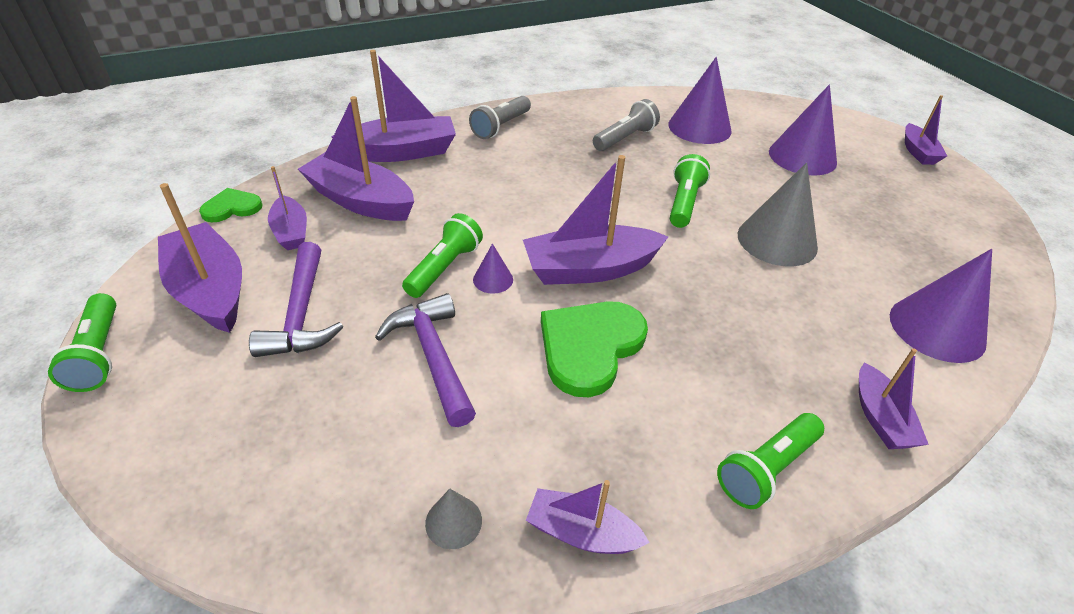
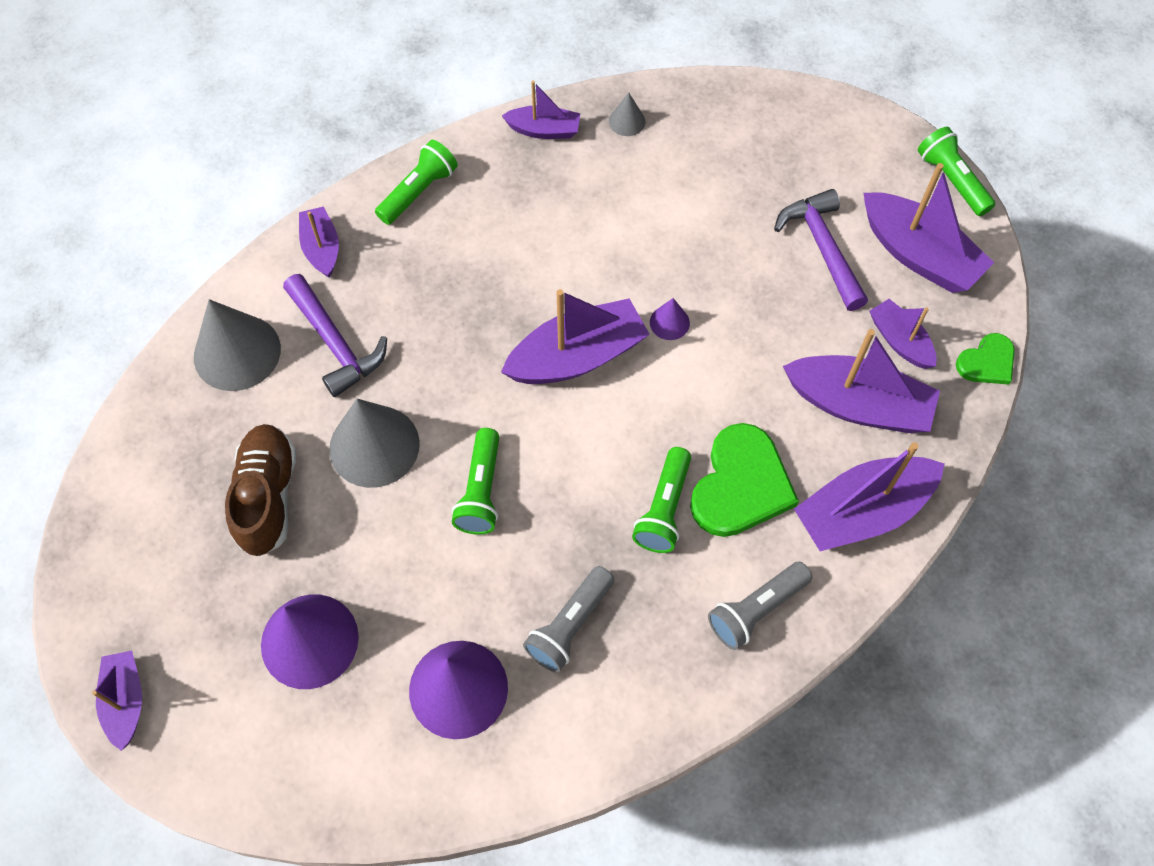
camera: 170 degrees right, 20 degrees up
(433, 356) = (690, 231): purple hammer -> purple hammer (335, 343)
(444, 267) = (722, 327): green flashlight -> green flashlight (664, 509)
(501, 127) = (756, 610): grey flashlight -> grey flashlight turned 150 degrees counterclockwise
(590, 347) = (562, 266): green heart -> green heart (741, 485)
(860, 225) = (267, 496): none -> brown shoe
(937, 328) = (237, 352): purple cone -> grey cone

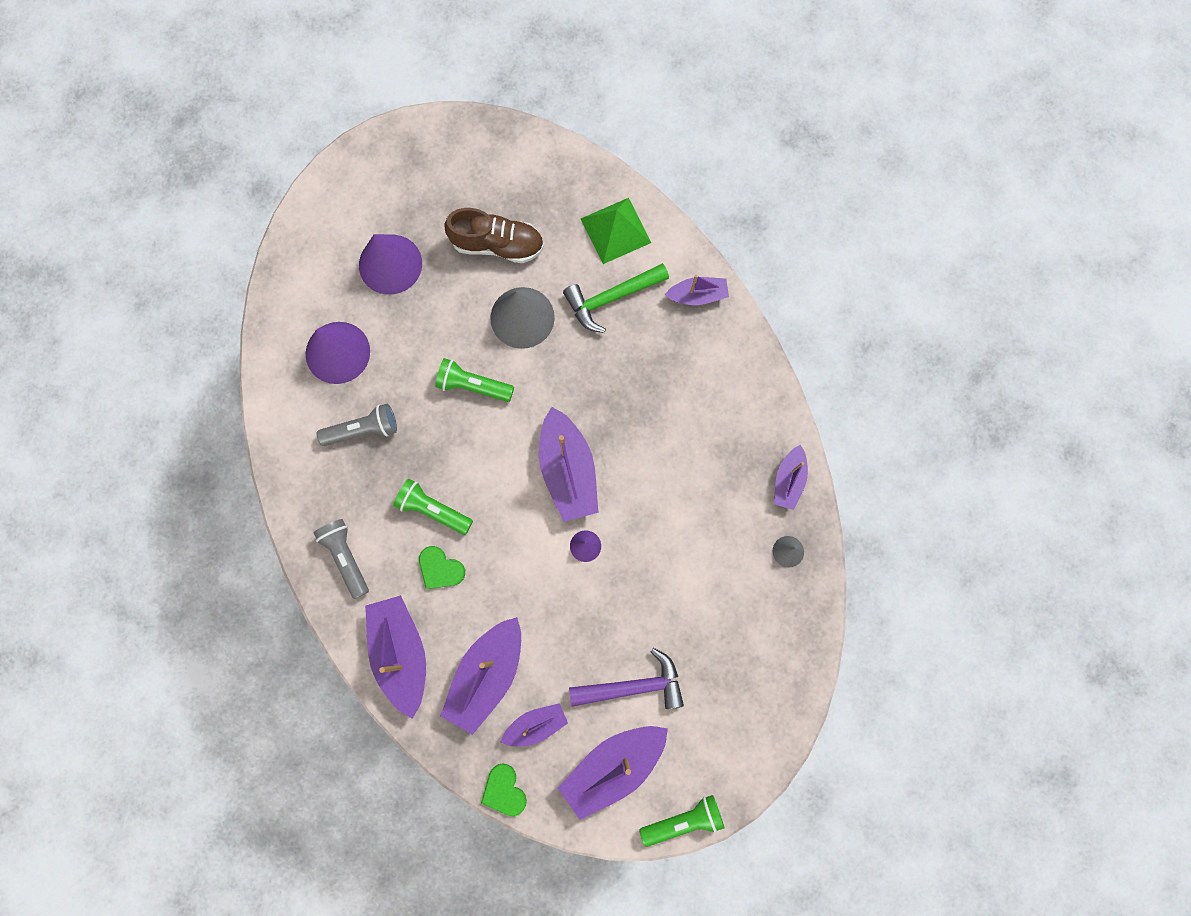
camera: 100 degrees right, 15 degrees up
(126, 701) = (376, 154): purple boat -> none
(237, 352) = (616, 230): grey cone -> green pyramid
(335, 343) = (611, 298): purple hammer -> green hammer
(419, 192) = (740, 373): green flashlight -> none
(570, 626) = (363, 429): grey flashlight -> grey flashlight turned 120 degrees clockwise
(741, 485) = (440, 569): green heart -> green heart, size x0.56

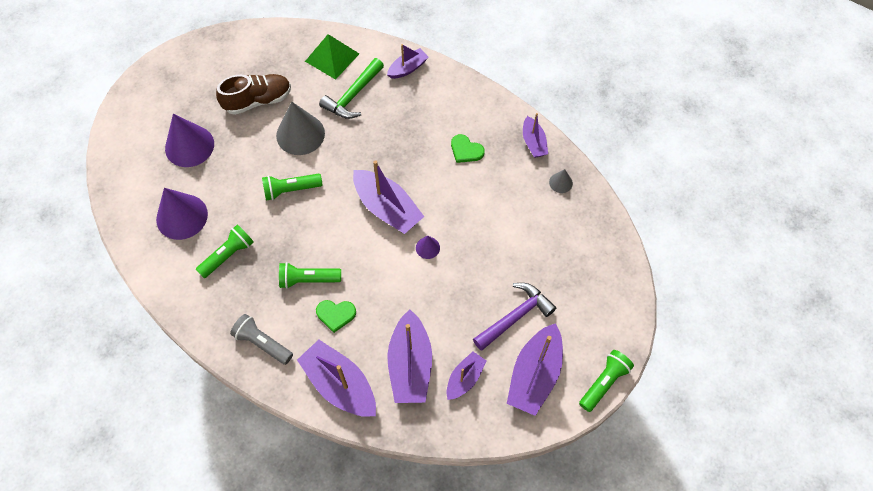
camera: 30 degrees left, 15 degrees down
(363, 429) = (228, 255): grey flashlight -> green flashlight
(504, 791) = (470, 435): green heart -> green heart (466, 150)

